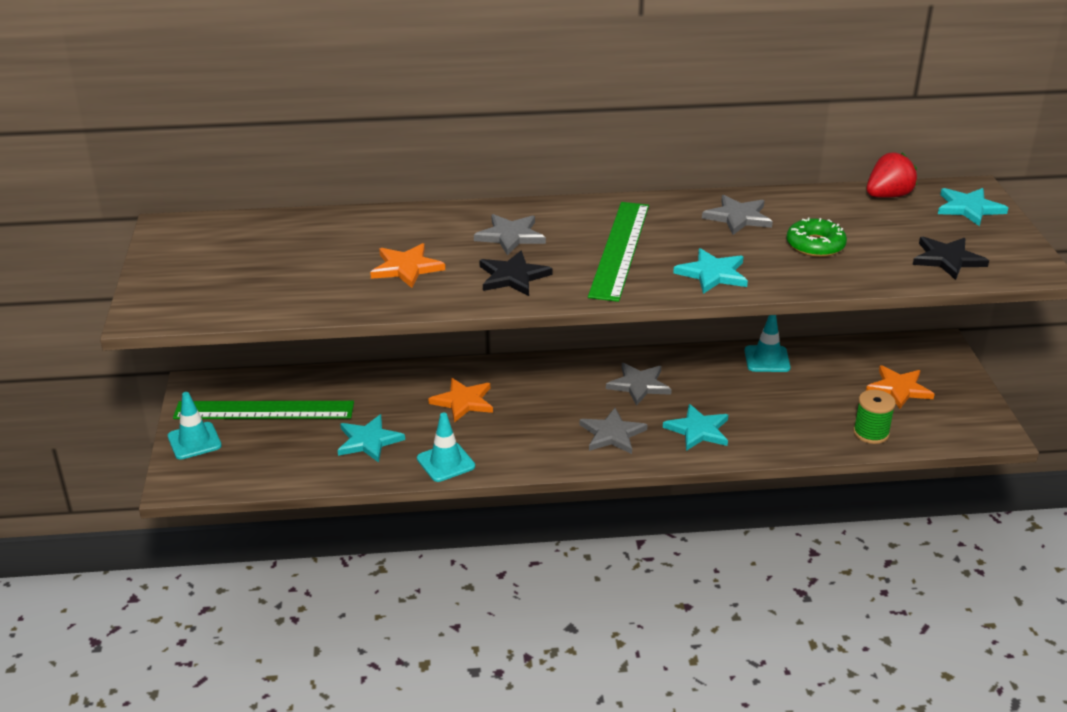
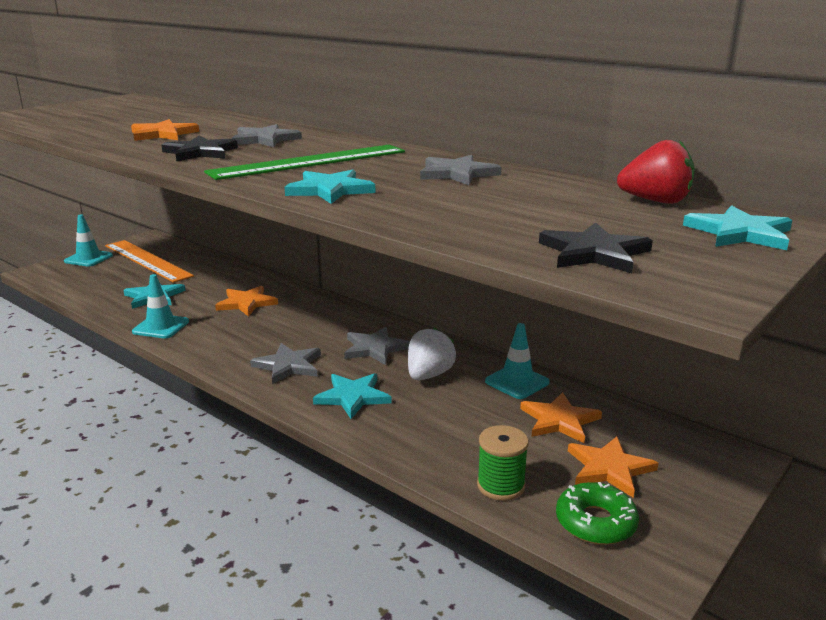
camera: 45 degrees right, 10 degrees down
(264, 410) = (147, 260): green ruler -> orange ruler
(710, 385) = (429, 375): none -> white strawberry
(815, 245) = (475, 204): green donut -> green donut (595, 522)
(831, 373) = (559, 420): none -> orange star

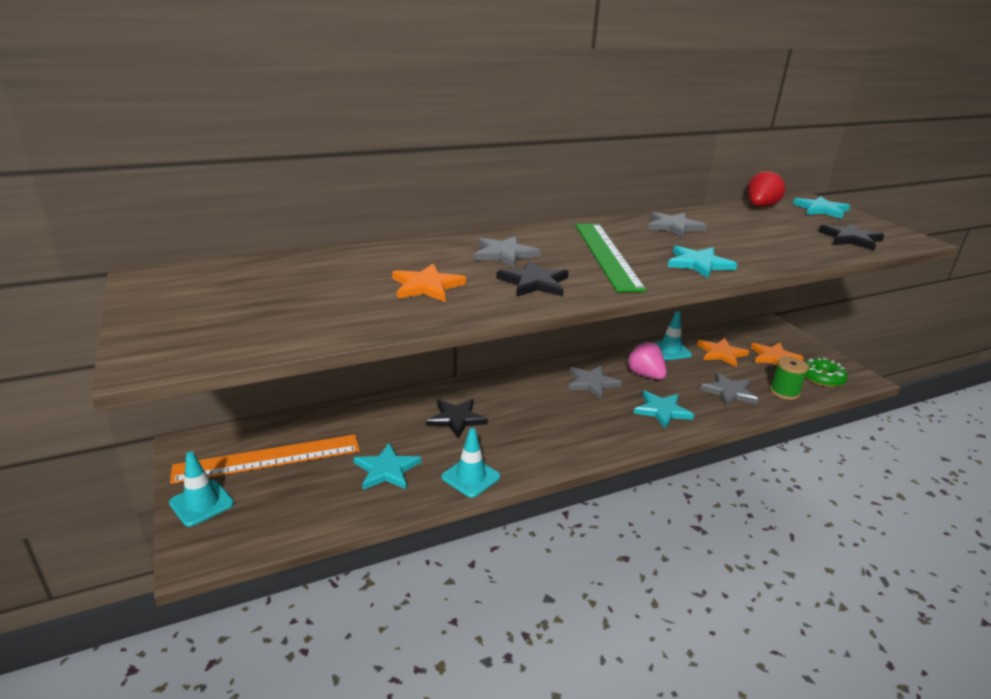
camera: 65 degrees left, 5 degrees up
(246, 303) = (456, 419): orange star -> black star
(288, 366) = (598, 425): grey star -> grey star (729, 392)
(429, 375) = (645, 375): white strawberry -> pink strawberry

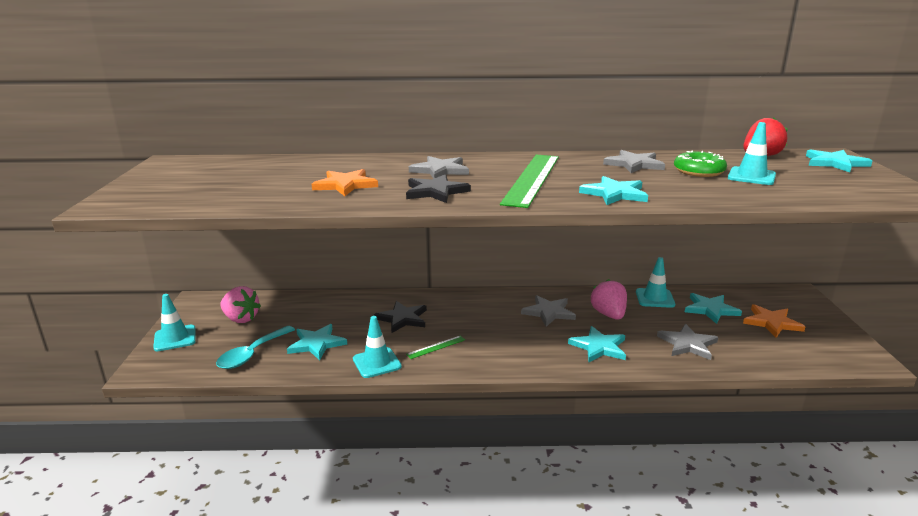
camera: 25 degrees right, 5 degrees down
(268, 458) = (241, 319): orange ruler -> pink strawberry
(320, 500) = (252, 354): none -> turquoise spoon
(516, 444) = (436, 347): none -> green ruler
(721, 353) = (710, 309): orange star -> turquoise star
(780, 231) = (751, 176): none -> turquoise traffic cone
(784, 392) = (754, 355): green spool -> none
(821, 378) = (815, 350): green donut -> green donut (698, 171)
(850, 239) = (831, 190): black star -> none

